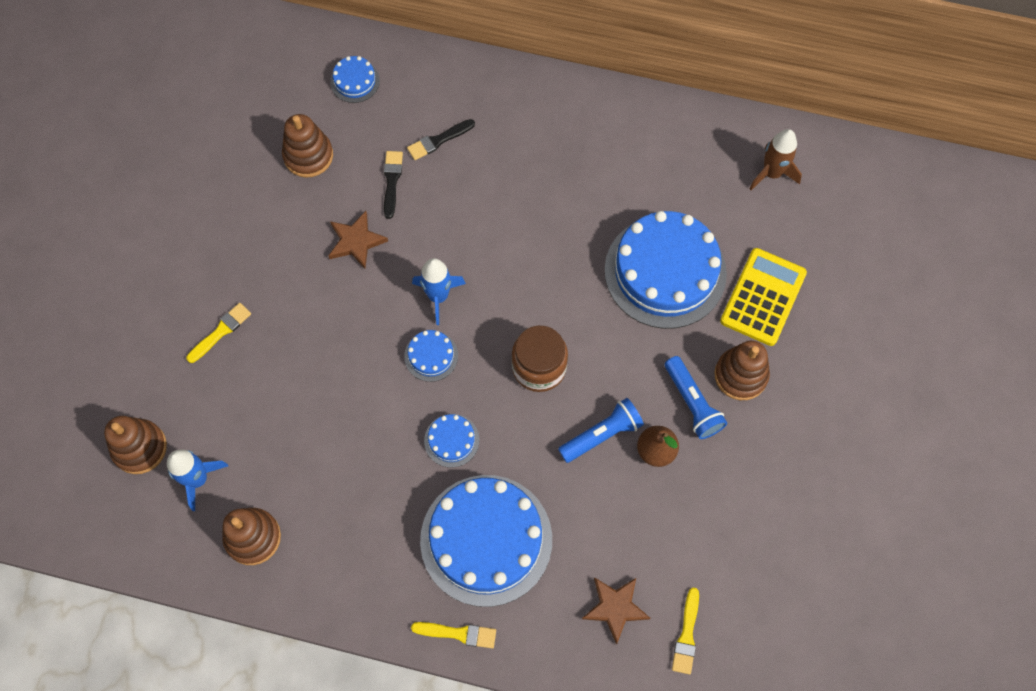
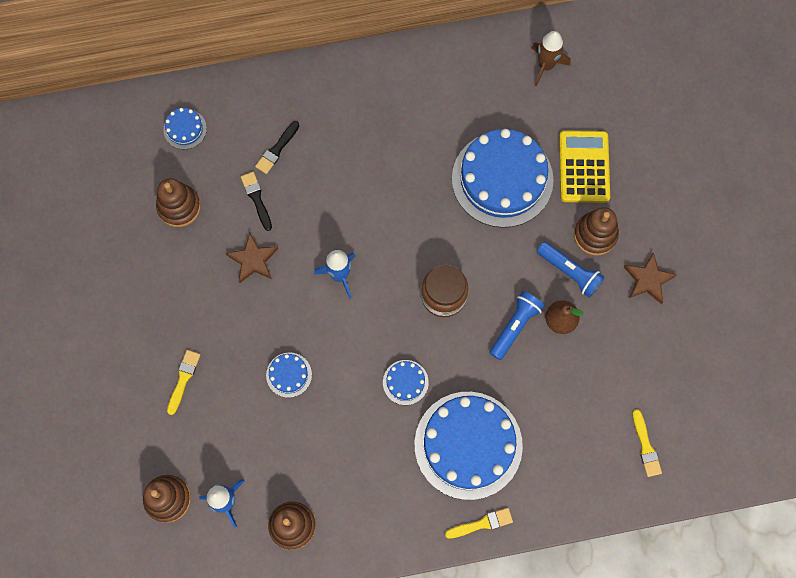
camera: 25 degrees left, 5 degrees up
(431, 356) = (357, 324): blue cake -> blue cake (289, 375)
(615, 608) = (586, 451): brown star -> brown star (648, 280)

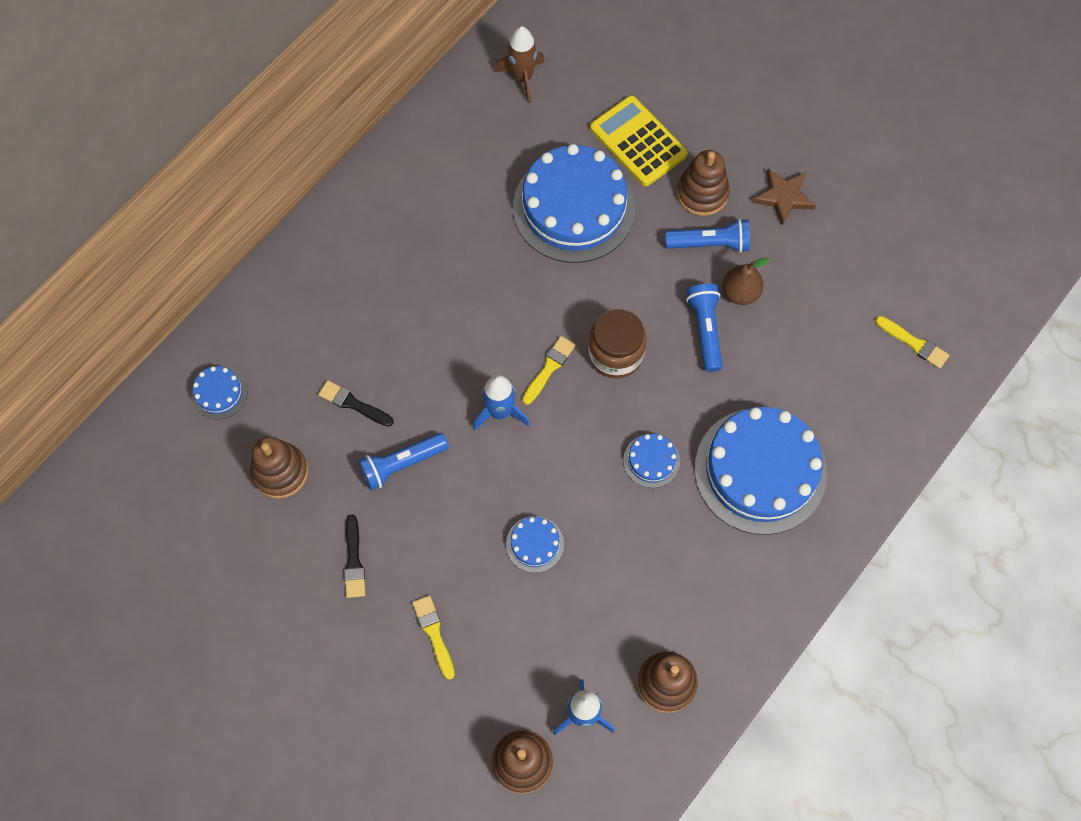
camera: 40 degrees left, 5 degrees down
(253, 260) = (402, 464): brown star -> blue flashlight
(277, 149) = (332, 342): black brush -> black brush (354, 561)
(482, 523) = (837, 531): yellow brush -> yellow brush (549, 368)

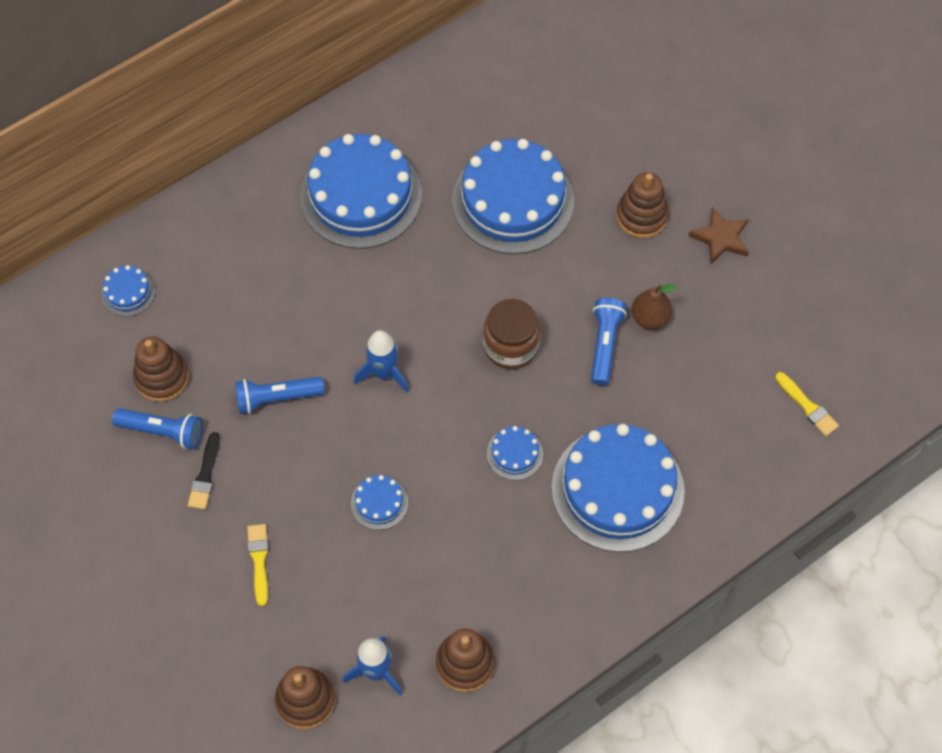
camera: 15 degrees right, 5 degrees down
(353, 404) = (248, 332): black brush -> none
(423, 237) = (361, 195): none -> blue cake
(522, 78) = (501, 69): brown rocket -> none
(549, 368) = (443, 344): yellow brush -> none
(638, 141) = (594, 153): yellow calculator -> none
(710, 243) = (634, 265): blue flashlight -> blue flashlight (163, 431)

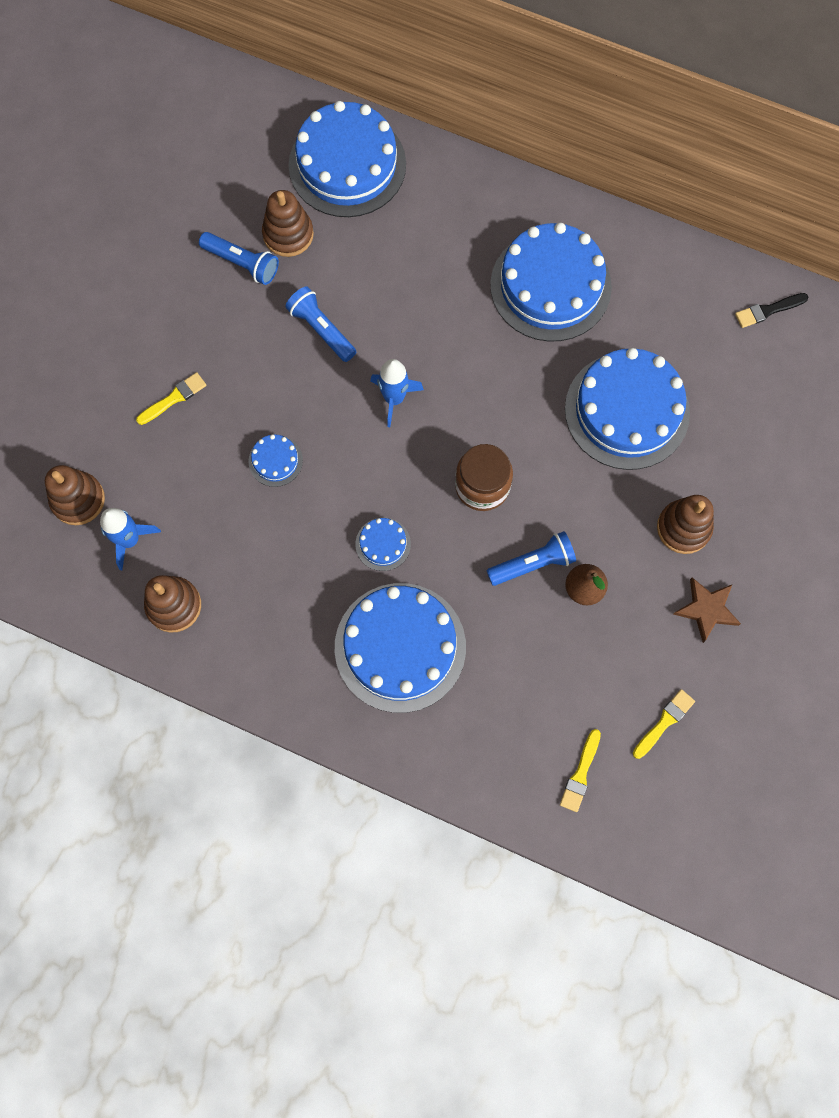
camera: 60 degrees right, 10 degrees up
(128, 292) = (347, 165): blue cake -> blue cake, size x2.32
(163, 431) = (242, 263): blue flashlight -> blue flashlight turned 45 degrees counterclockwise
(205, 475) = (223, 316): black brush -> black brush (768, 311)
(798, 320) = (664, 722): none -> yellow brush

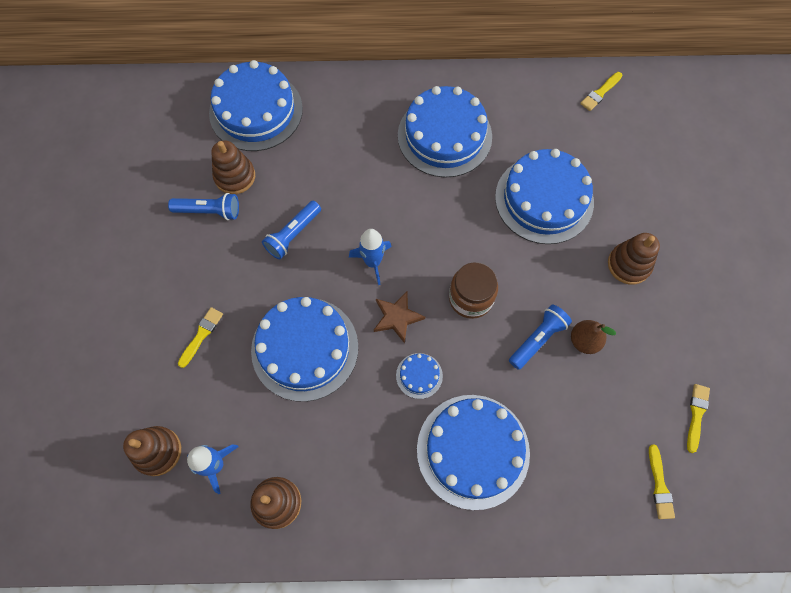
camera: 25 degrees left, 5 degrees down
(275, 461) = (305, 348): blue cake -> blue cake, size x2.32
(321, 329) = (293, 235): blue flashlight -> blue flashlight turned 75 degrees counterclockwise
(706, 609) = (677, 316): brown star -> brown star (397, 317)
(768, 311) = (600, 93): black brush -> yellow brush

